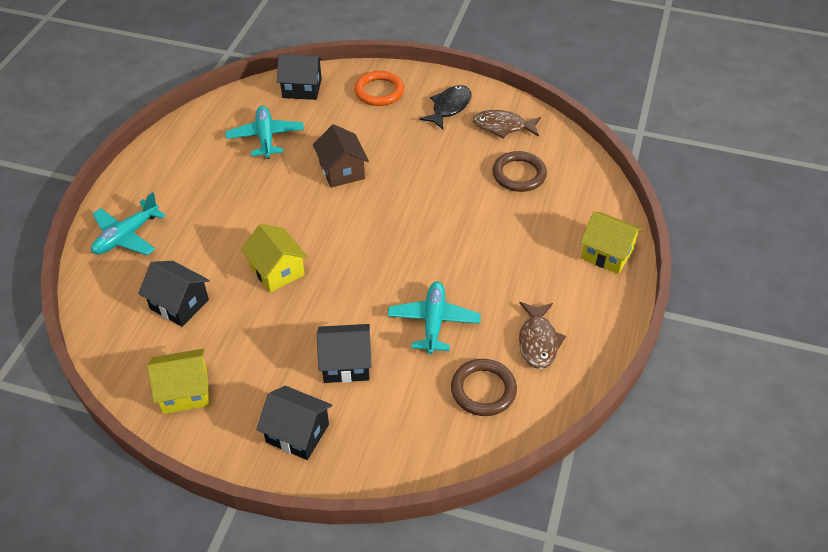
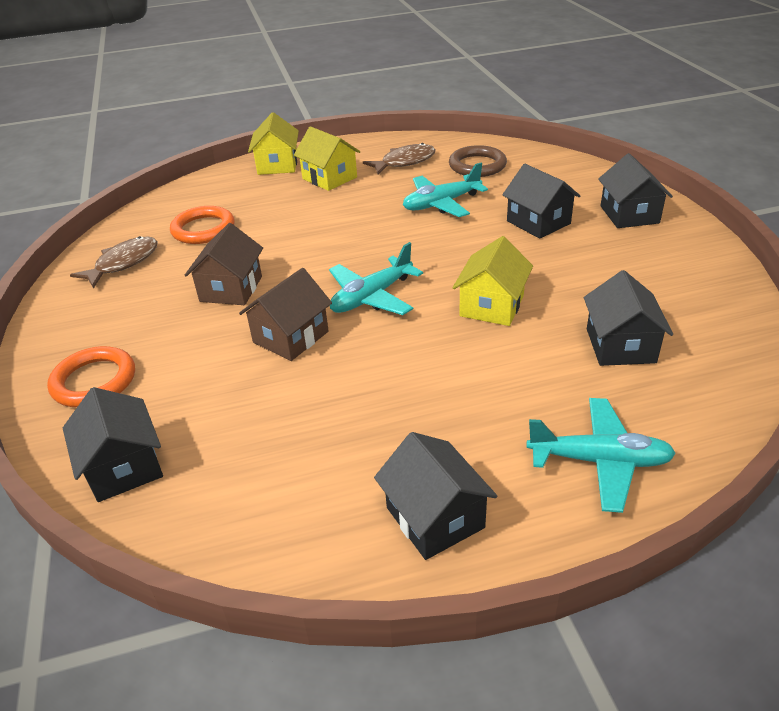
camera: 120 degrees left, 10 degrees down
(165, 166) = (435, 517): none -> black house
(185, 392) = (692, 283): yellow house -> yellow house (329, 178)
(265, 137) = (276, 440): turquoise plane -> turquoise plane (371, 297)
(420, 163) = (231, 289): none -> brown house
(449, 107) = (103, 310): black fish -> none
(503, 126) = (123, 263): brown fish -> brown fish turned 120 degrees counterclockwise
(519, 174) = (203, 229): brown ring -> orange ring

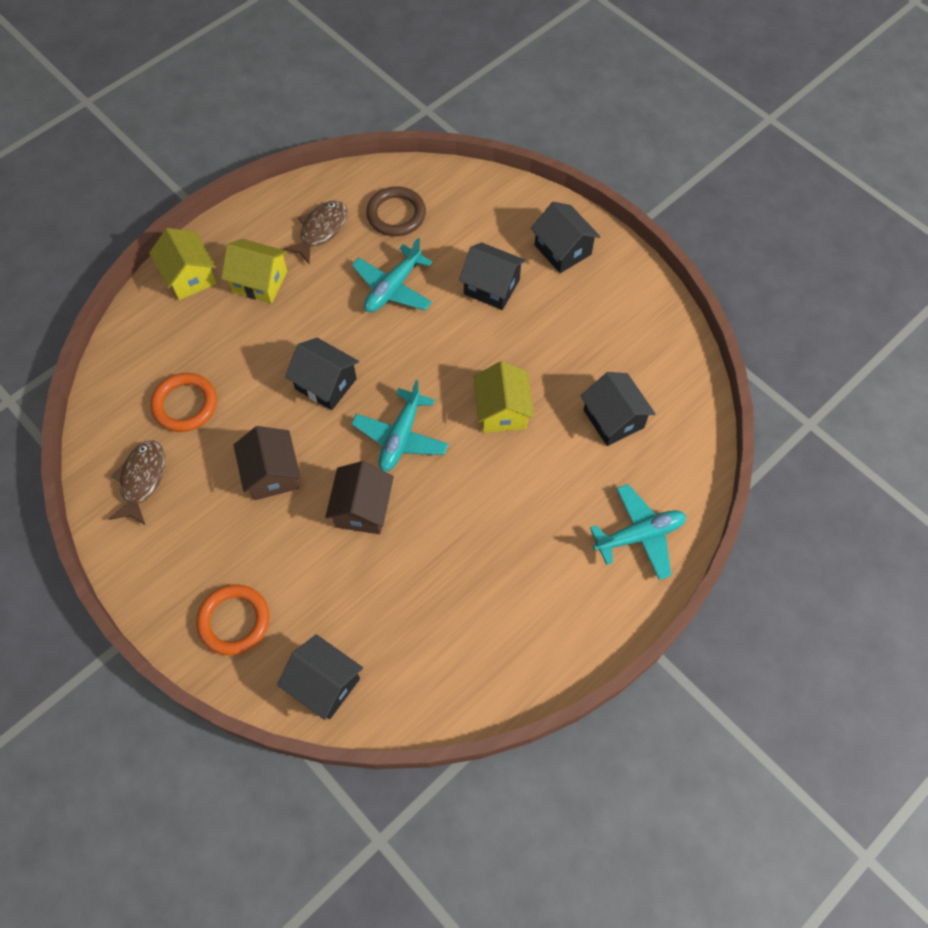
camera: 30 degrees left, 25 degrees up
(435, 517) = (559, 626): black house -> black house (326, 384)

